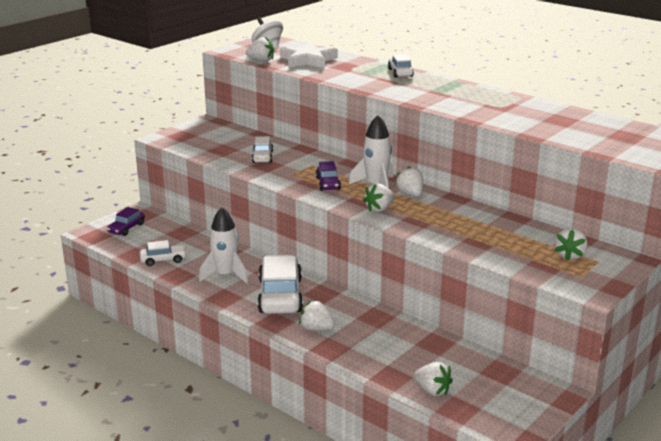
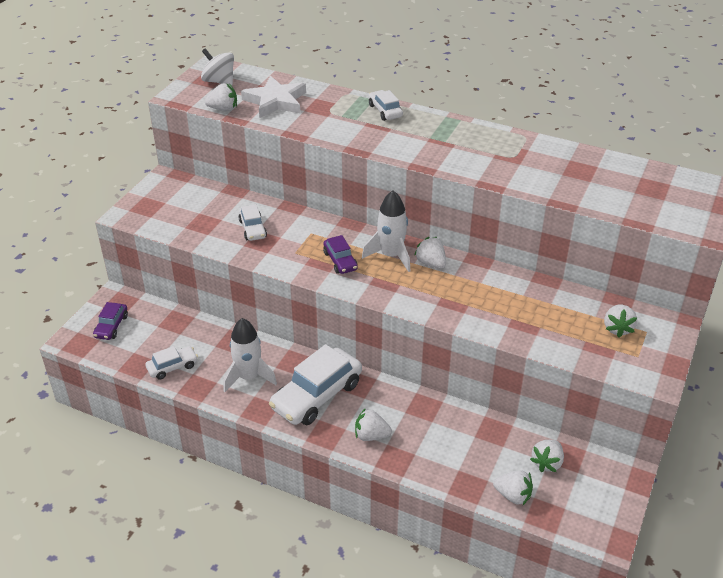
camera: 15 degrees left, 15 degrees up
(280, 295) = (317, 396): white car -> white car turned 120 degrees counterclockwise
(379, 209) = (408, 292): white strawberry -> white strawberry (547, 463)

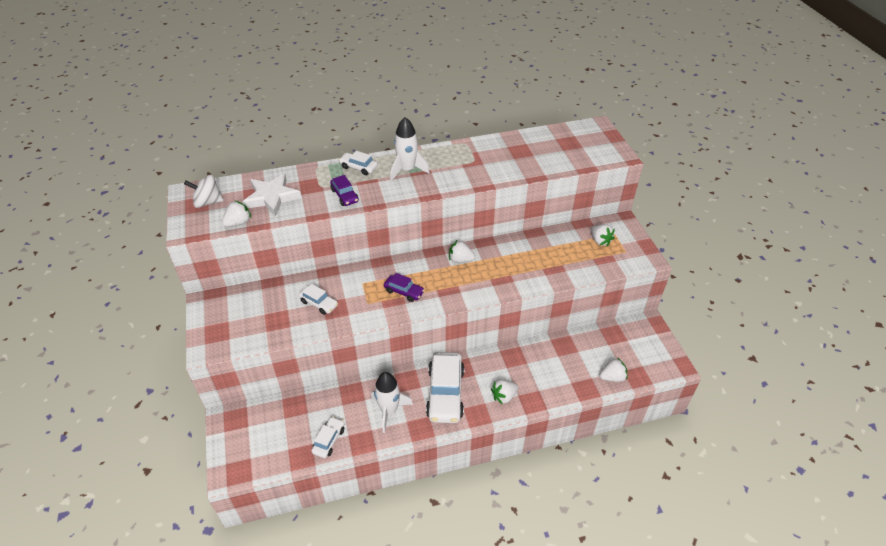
camera: 40 degrees left, 5 degrees up
(111, 326) = (249, 441): purple car -> purple car (345, 196)
(391, 256) = (431, 269): white rocket -> white rocket (407, 170)
(547, 463) = (608, 345): white strawberry -> none

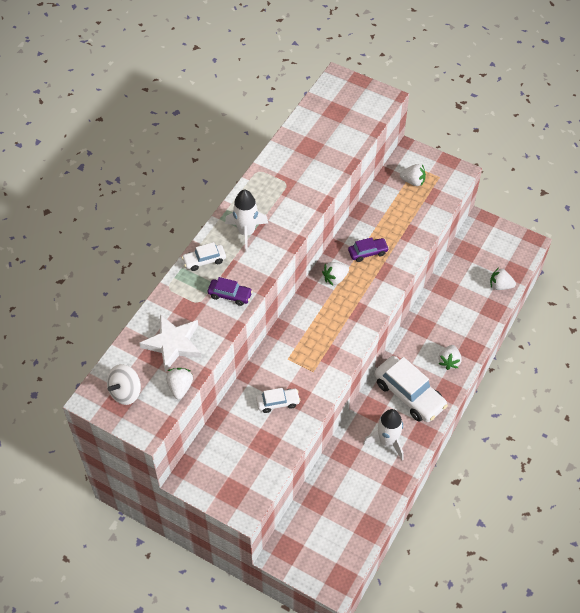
camera: 45 degrees left, 10 degrees up
(329, 440) = (373, 499): white car -> none
(404, 291) = (327, 339): purple car -> purple car (368, 252)
(612, 377) = (500, 286): white strawberry -> white strawberry turned 105 degrees counterclockwise

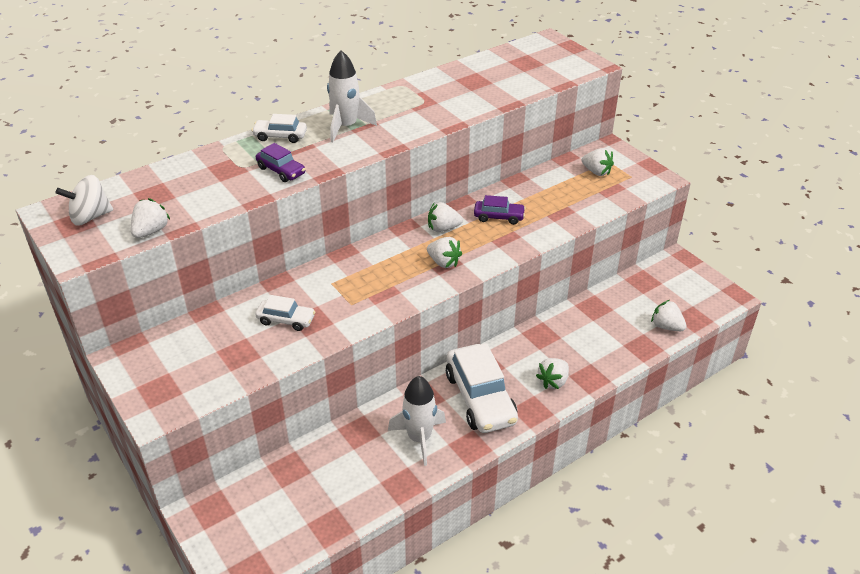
camera: 25 degrees right, 15 degrees down
(173, 344) = (181, 192): white star -> none
(353, 310) = (443, 262): none -> white strawberry

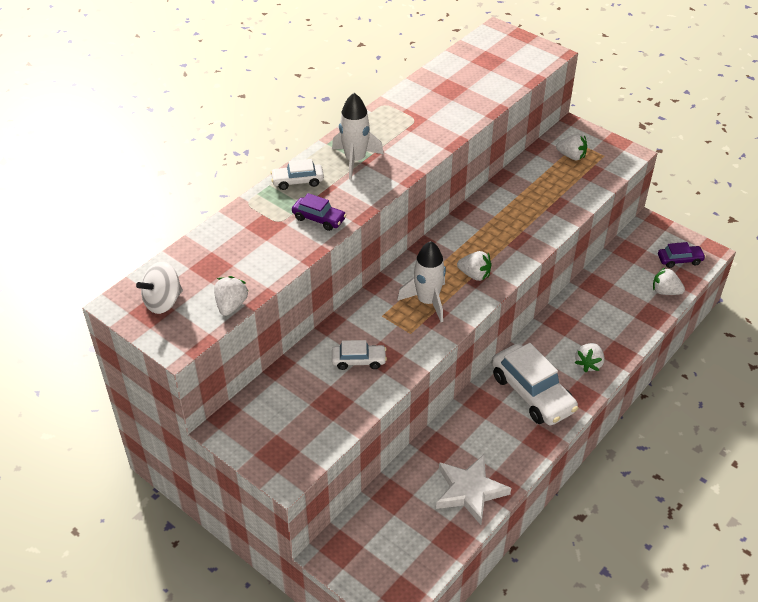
camera: 15 degrees left, 5 degrees up
(370, 481) = (469, 491): none -> white star
(419, 438) = (495, 442): white rocket -> white rocket (427, 301)
(443, 228) = (458, 240): white strawberry -> none
(499, 217) = (503, 219): purple car -> purple car (679, 260)

